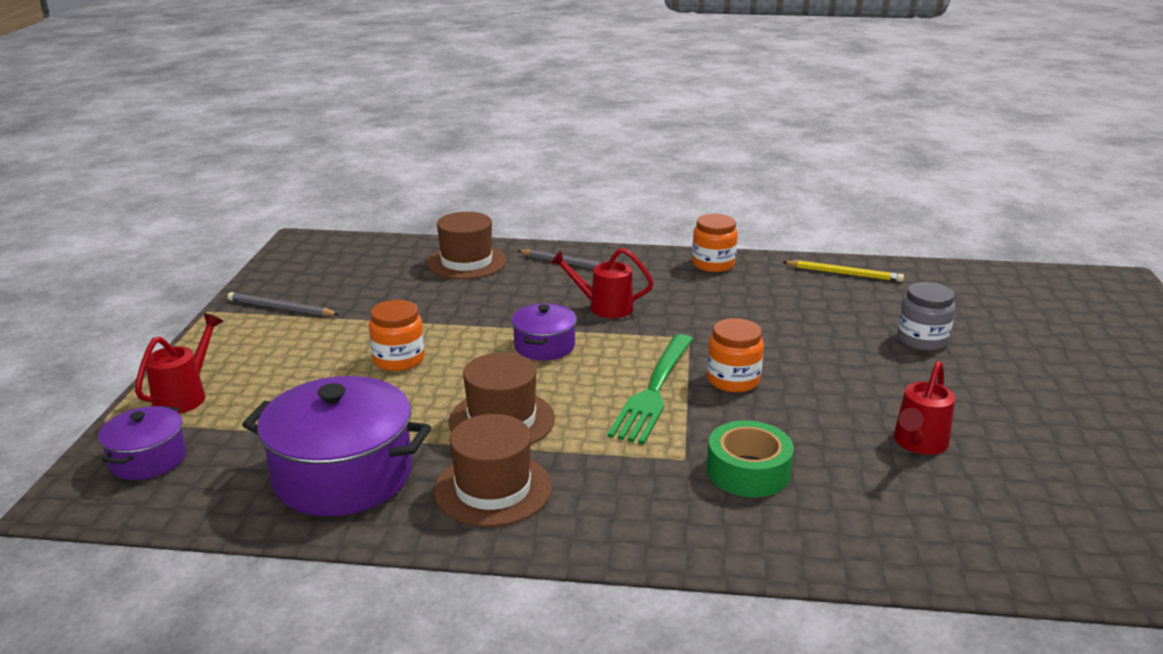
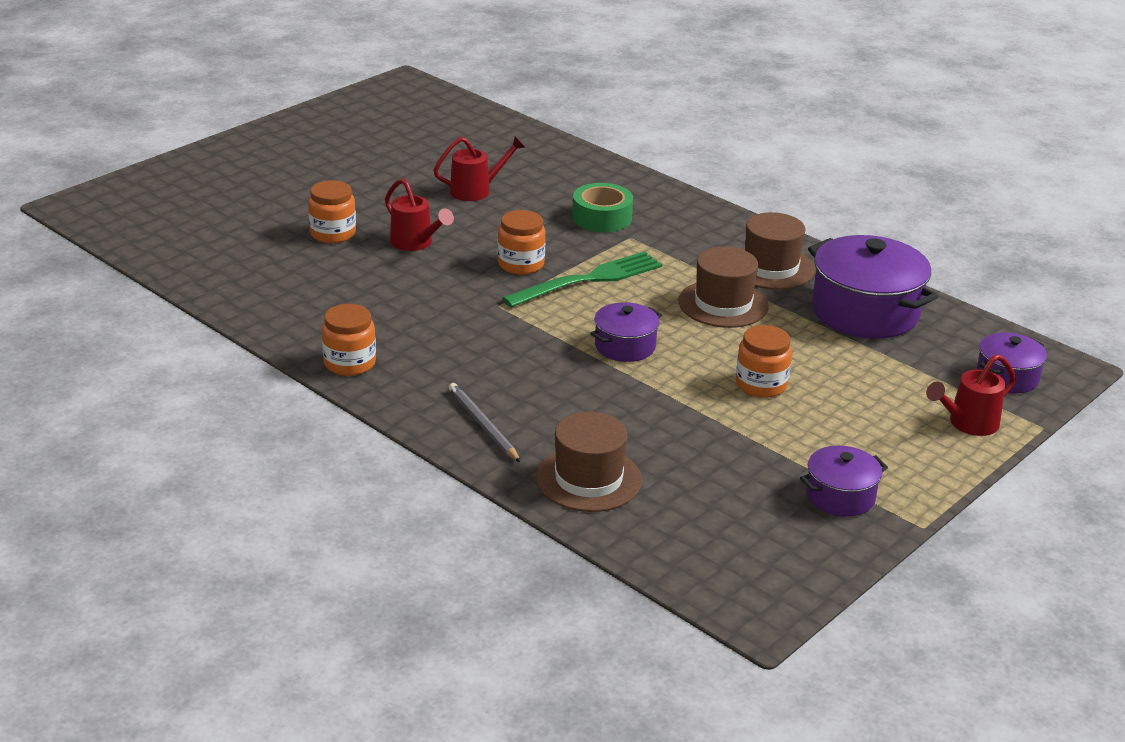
camera: 145 degrees left, 5 degrees up
(280, 308) = (840, 496): grey pencil -> purple pot
(604, 307) = (524, 361): red watering can -> red watering can (415, 243)
(844, 273) = (260, 303): yellow pencil -> none
(922, 340) = (333, 233): grey jar -> orange jar

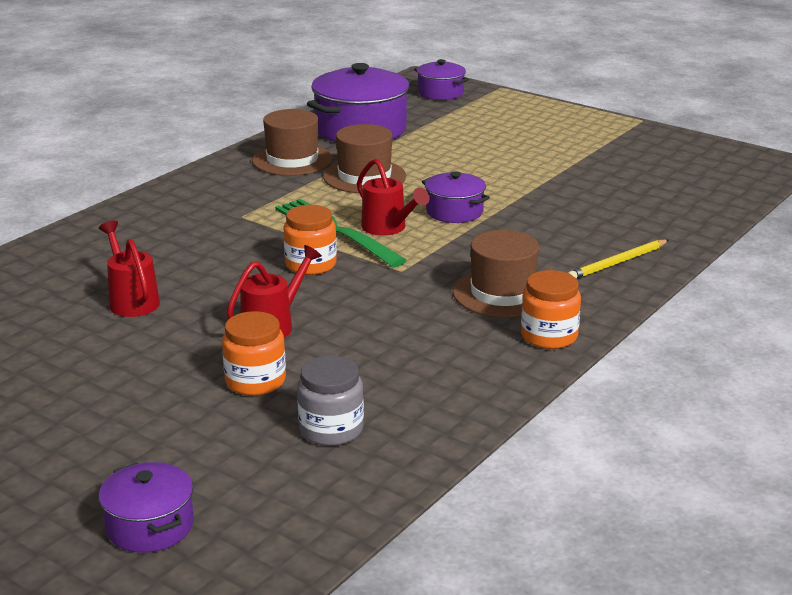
camera: 95 degrees left, 5 degrees down
(254, 258) = (331, 429): none -> grey jar
(482, 425) = (617, 263): grey pencil -> yellow pencil
(588, 479) = (666, 218): brown hat -> brown hat (502, 293)
(602, 218) = (198, 231): green tape -> none
(761, 385) = (491, 163): orange jar -> none
(840, 496) = (625, 140): purple pot -> purple pot (150, 526)
(968, 424) = (509, 105): red watering can -> red watering can (388, 228)

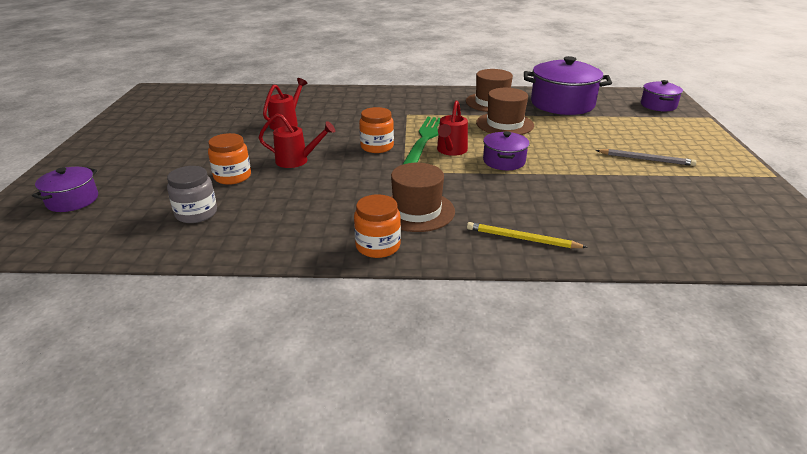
camera: 55 degrees right, 5 degrees up
(545, 151) = (646, 159): none -> grey pencil

